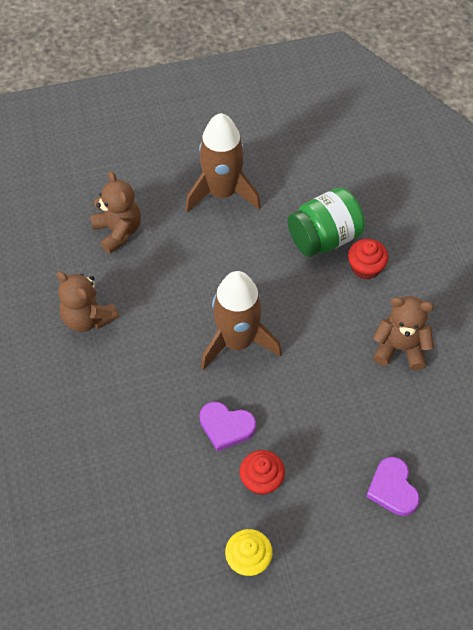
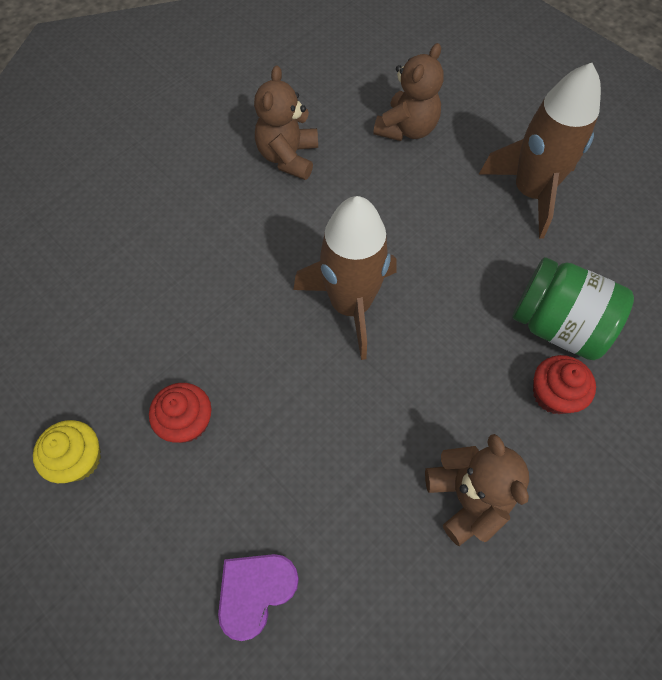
camera: 60 degrees right, 5 degrees up
(226, 427) = (235, 349): purple heart -> none

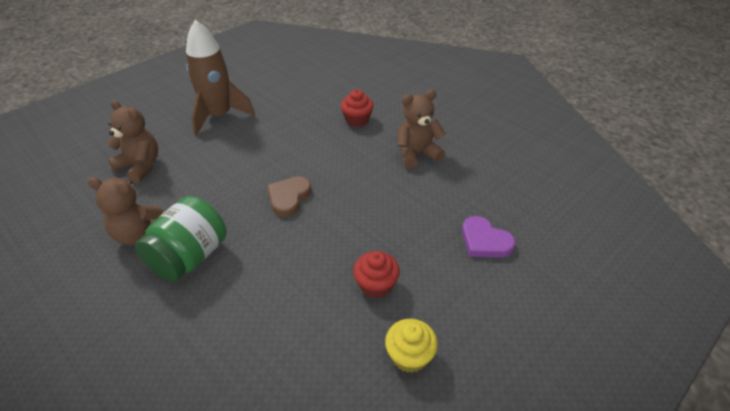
camera: 90 degrees left, 20 degrees down
(350, 305) = (288, 198): brown rocket -> brown heart
(557, 325) = (315, 114): green jar -> green jar (190, 257)

